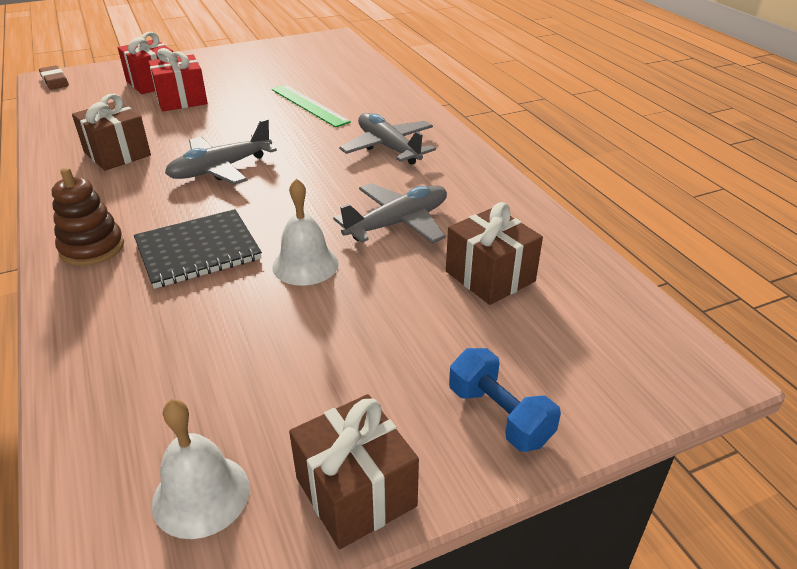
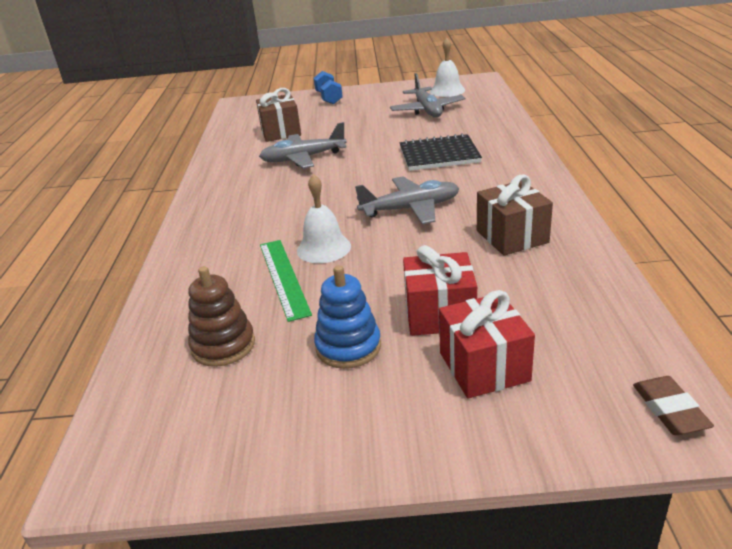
camera: 155 degrees left, 5 degrees down
(92, 248) = (512, 162): brown stacking toy -> brown stacking toy (223, 345)
(238, 81) = (348, 347): none -> blue stacking toy
(305, 265) = (375, 144): white bell -> white bell (323, 248)
(356, 492) = (393, 89): brown gift -> none
(388, 147) = (253, 212): grey plane -> grey plane (427, 110)

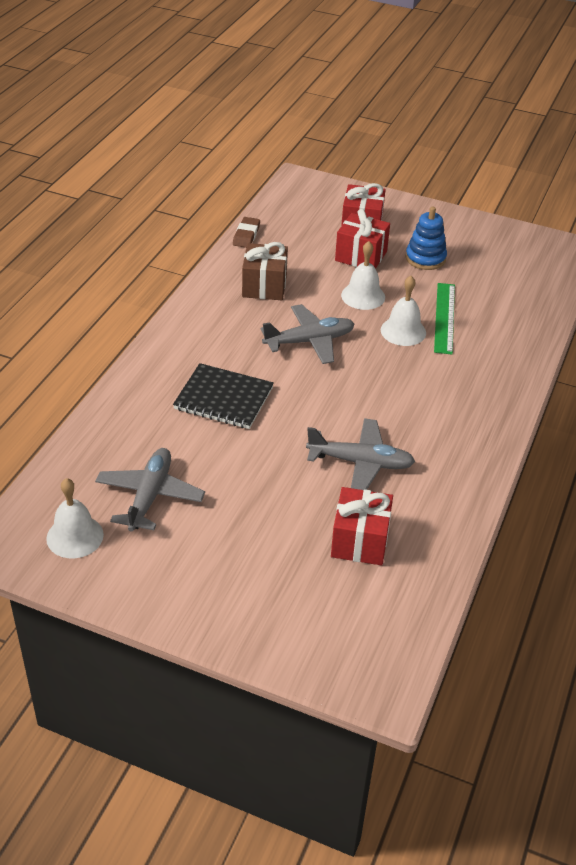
camera: 160 degrees left, 10 degrees up
(223, 345) = (499, 285): brown stacking toy -> none
(280, 132) = (360, 541): brown gift -> red gift
(329, 98) = (241, 615): blue dumbbell -> none
(394, 266) = (363, 296): none -> white bell
(411, 209) = (309, 341): grey plane -> grey plane turned 150 degrees clockwise
(670, 409) = (299, 184): brown eraser -> brown eraser (246, 235)

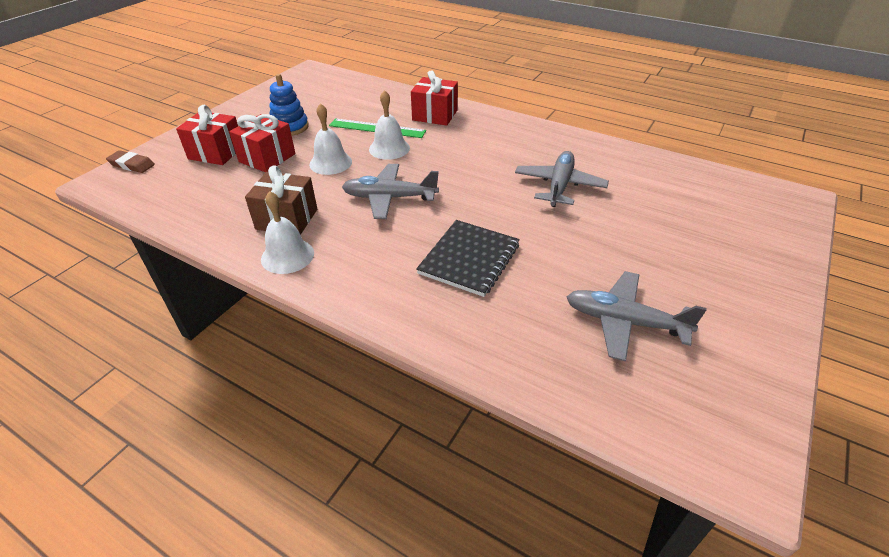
camera: 80 degrees left, 0 degrees up
(75, 536) = (703, 390): white bell -> white bell (287, 256)
(246, 235) = (183, 225): brown eraser -> brown eraser (132, 165)
(309, 341) = (389, 198): grey plane -> grey plane turned 75 degrees counterclockwise
(360, 541) = (651, 195): red gift -> red gift (435, 115)

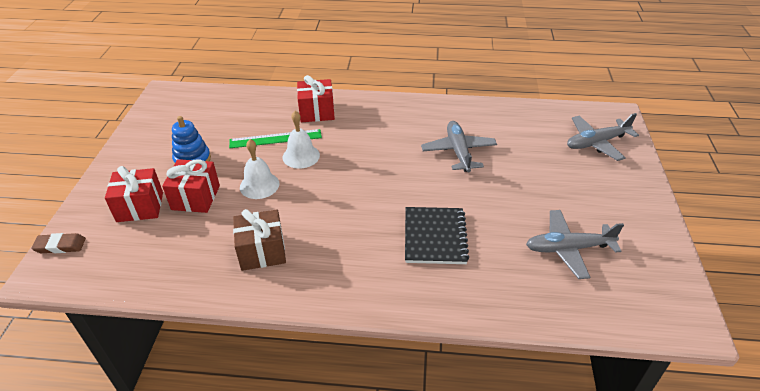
camera: 25 degrees left, 0 degrees up
(287, 256) = (289, 285): white bell -> none
(389, 198) = (335, 203): grey plane -> grey plane (596, 143)

